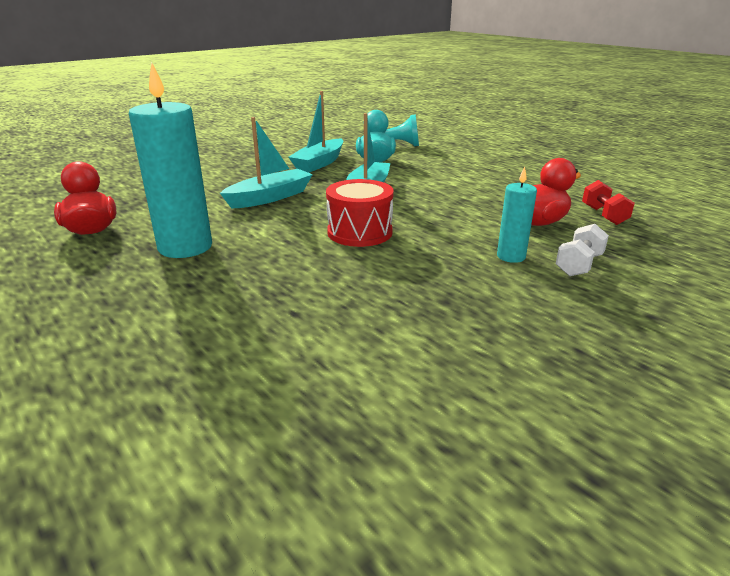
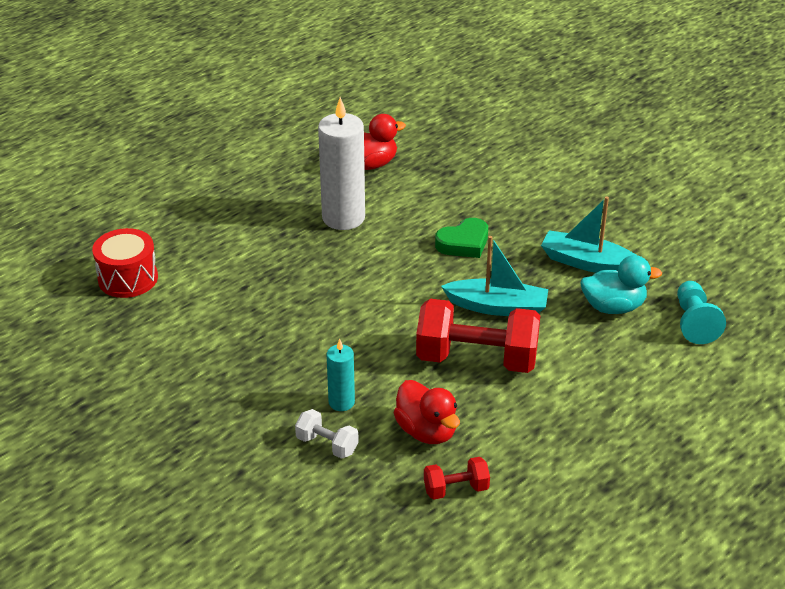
camera: 85 degrees right, 10 degrees up
(185, 247) = (343, 218): turquoise candle -> white candle
(270, 197) = (463, 243): turquoise boat -> green heart
(359, 232) = (384, 308): red drum -> red drum (128, 278)
(438, 201) = (476, 359): none -> red dumbbell

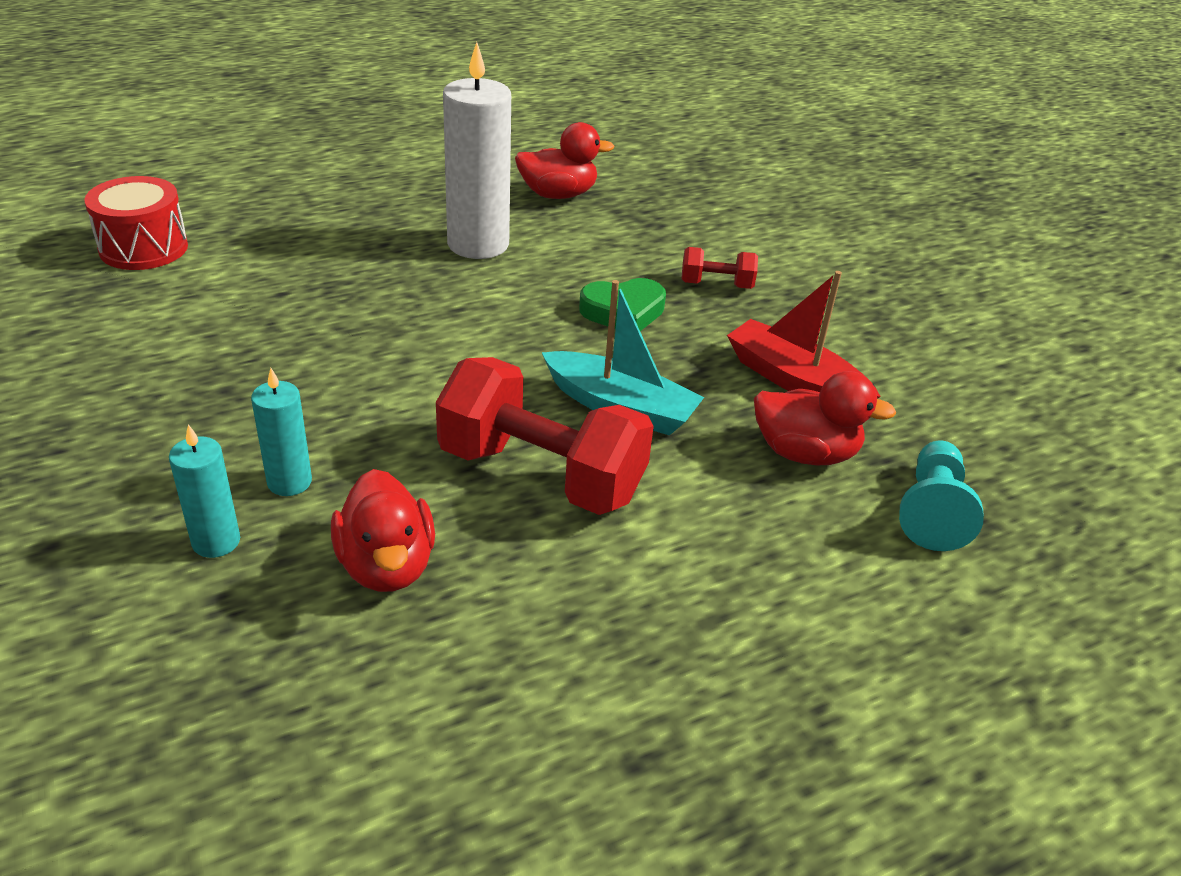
camera: 15 degrees right, 0 degrees up
(327, 445) = (216, 541): white dumbbell -> turquoise candle
(456, 489) = (365, 682): red dumbbell -> red dumbbell (716, 285)
(587, 263) = (795, 381): turquoise boat -> red boat
(613, 307) = (805, 453): turquoise duck -> red duck

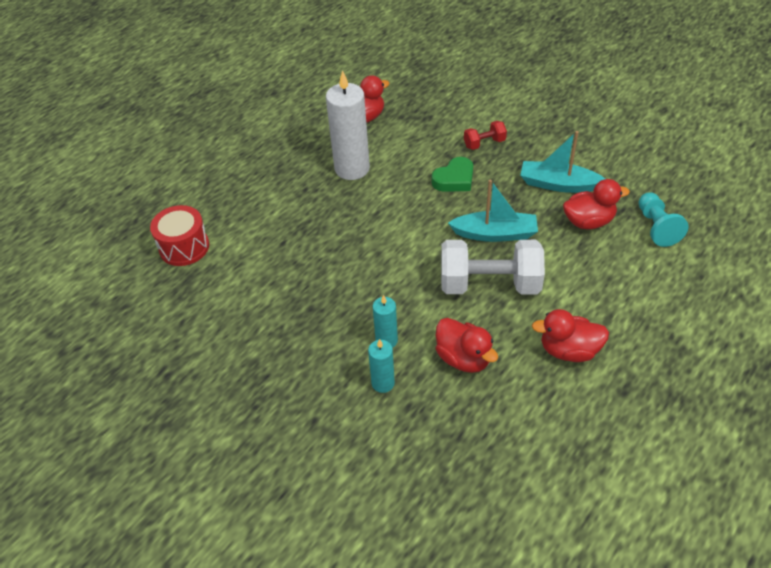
camera: 20 degrees left, 10 degrees up
(541, 474) = (489, 284): red dumbbell -> white dumbbell
(588, 639) = (569, 350): none -> red duck
(795, 381) = (558, 184): red boat -> turquoise boat

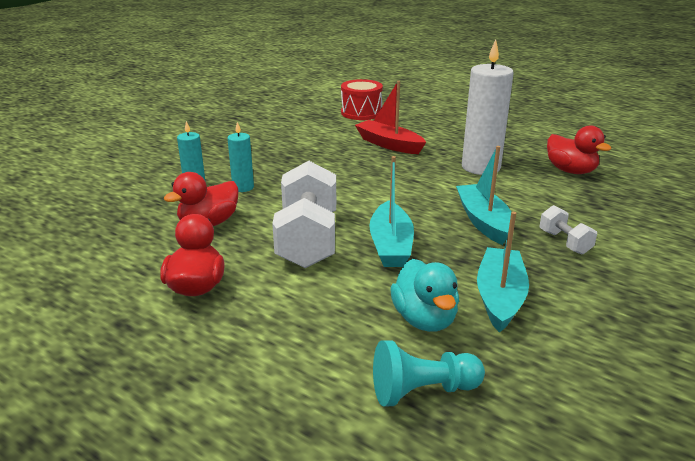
camera: 85 degrees right, 20 degrees down
(288, 227) = (389, 144): none -> red boat
(454, 179) = (483, 221): green heart -> turquoise boat
(484, 143) = (564, 242): red dumbbell -> white dumbbell
(588, 221) = (424, 319): red duck -> turquoise duck

